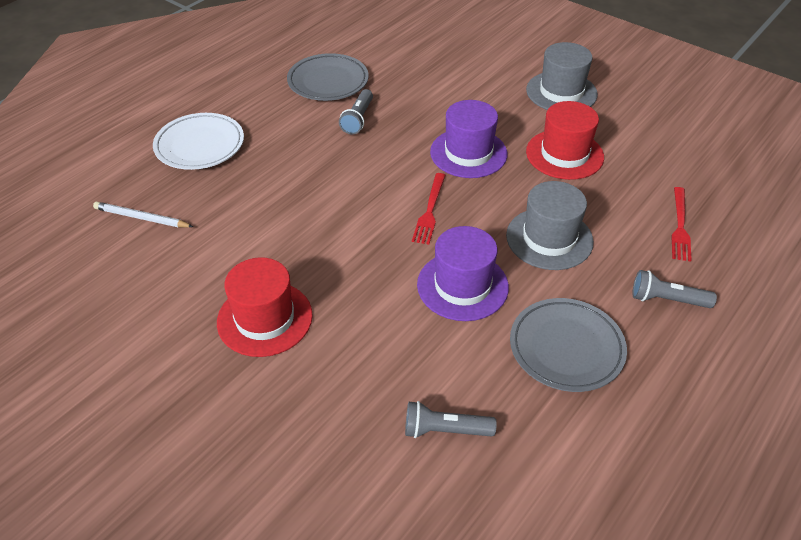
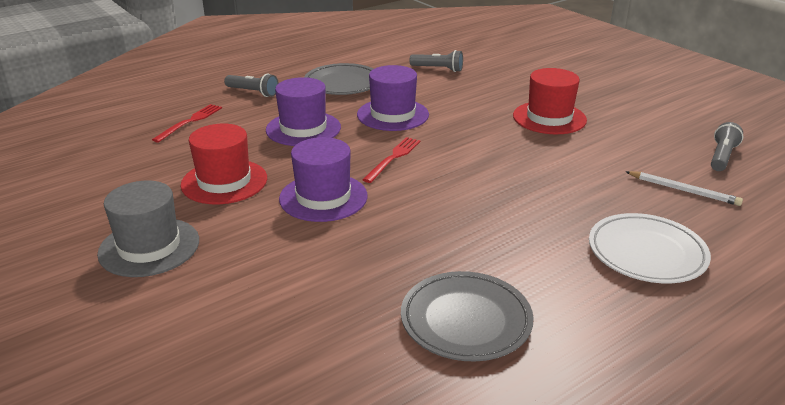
camera: 165 degrees left, 15 degrees down
(358, 119) = (435, 255): grey flashlight -> grey flashlight (721, 157)
(549, 238) = (303, 129): grey hat -> purple hat

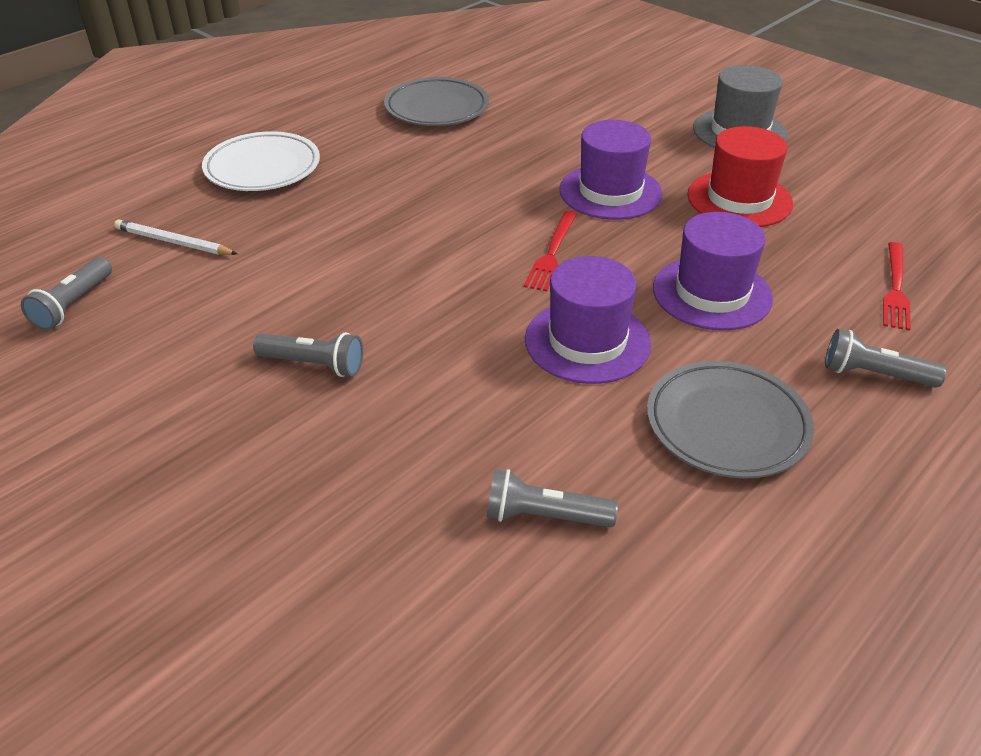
camera: 170 degrees right, 10 degrees up
(549, 118) = (313, 364): red hat -> grey flashlight

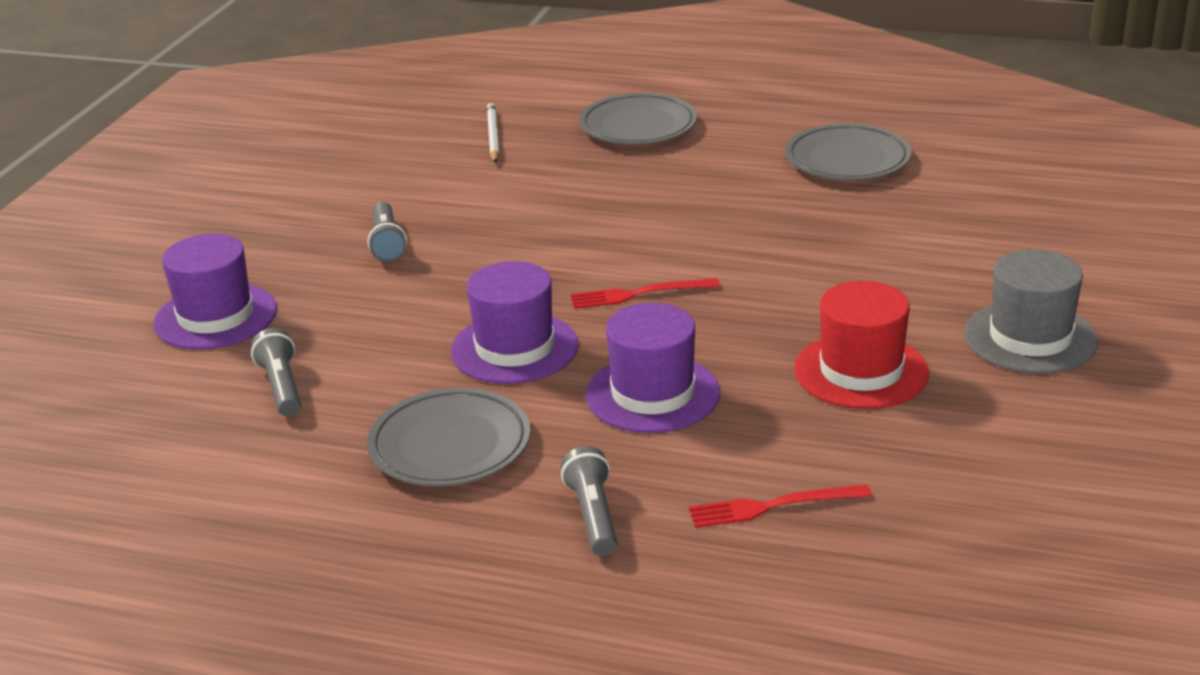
camera: 65 degrees right, 10 degrees down
(73, 304) = (384, 136): grey flashlight -> none
(262, 168) = (638, 126): white plate -> grey plate
(610, 192) = (788, 294): purple hat -> purple hat (216, 316)

